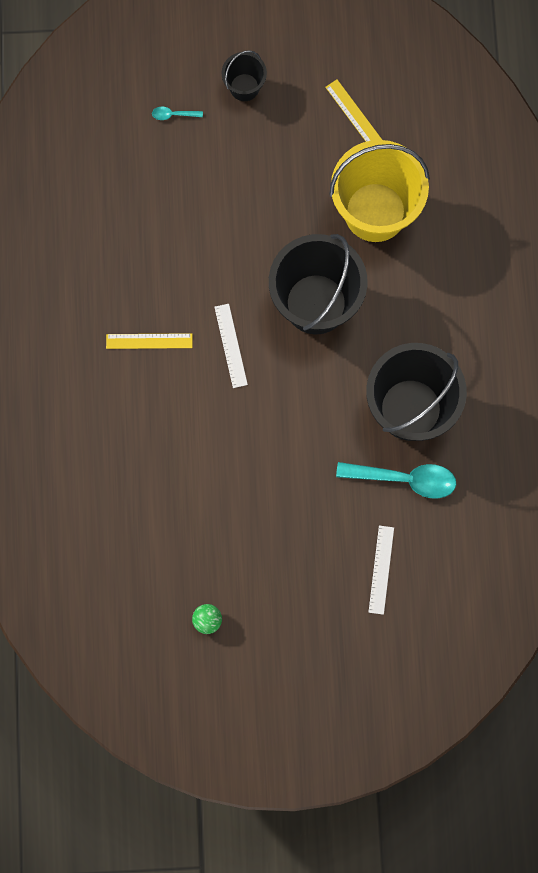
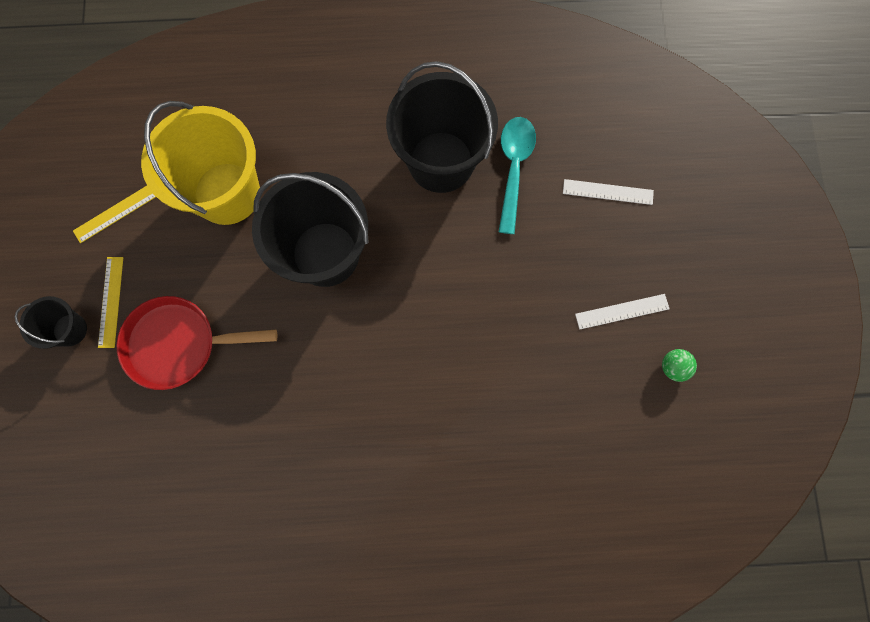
camera: 90 degrees left, 0 degrees up
(149, 341) = (362, 435): yellow ruler -> yellow ruler (111, 301)
(173, 114) = (94, 410): turquoise spoon -> none
(230, 345) = (369, 344): white ruler -> white ruler (622, 311)
(231, 180) = (178, 344): none -> red pan

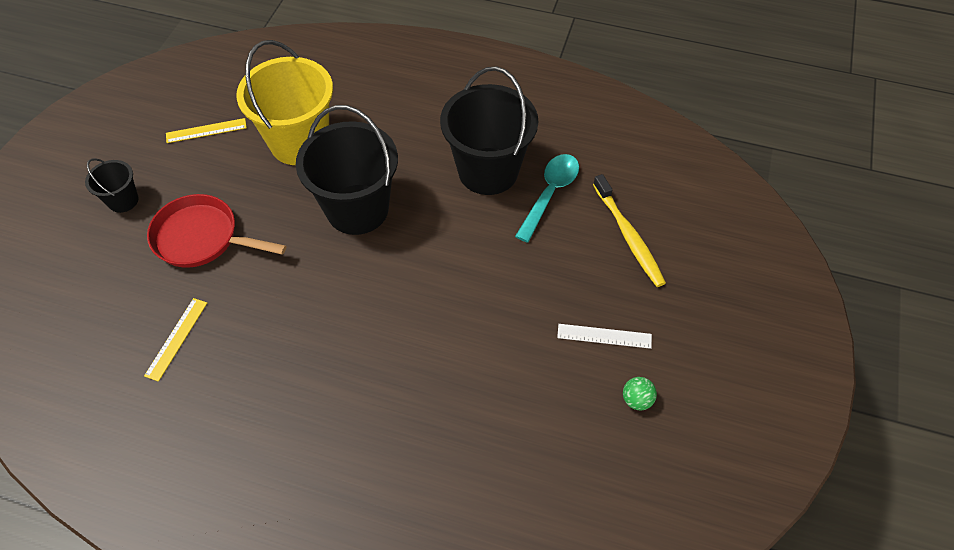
camera: 20 degrees right, 20 degrees down
(111, 301) = (166, 190): yellow ruler -> yellow ruler (176, 338)
(608, 192) = (628, 236): white ruler -> yellow toothbrush

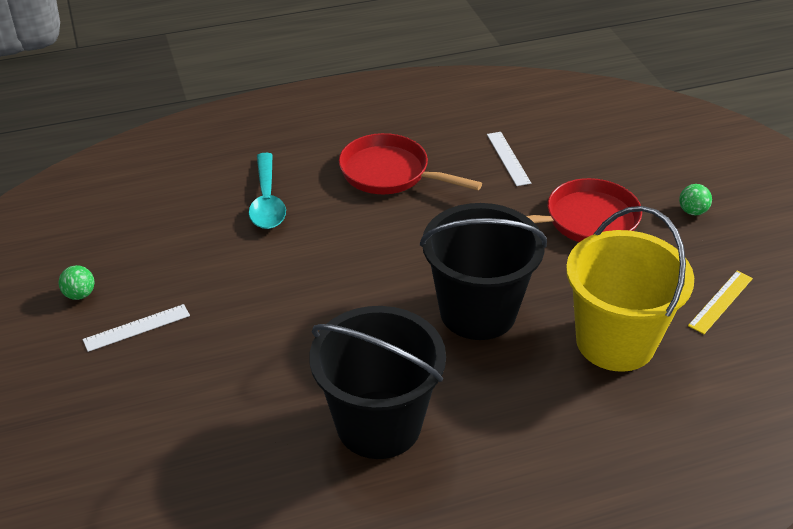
camera: 145 degrees right, 15 degrees down
(123, 200) = (692, 211): black bucket -> green ball
(176, 338) = (508, 158): yellow ruler -> white ruler
(287, 385) = (390, 173): none -> red pan
(550, 193) = (284, 437): turquoise spoon -> turquoise spoon (267, 201)
(628, 236) = (159, 436): yellow toothbrush -> none

